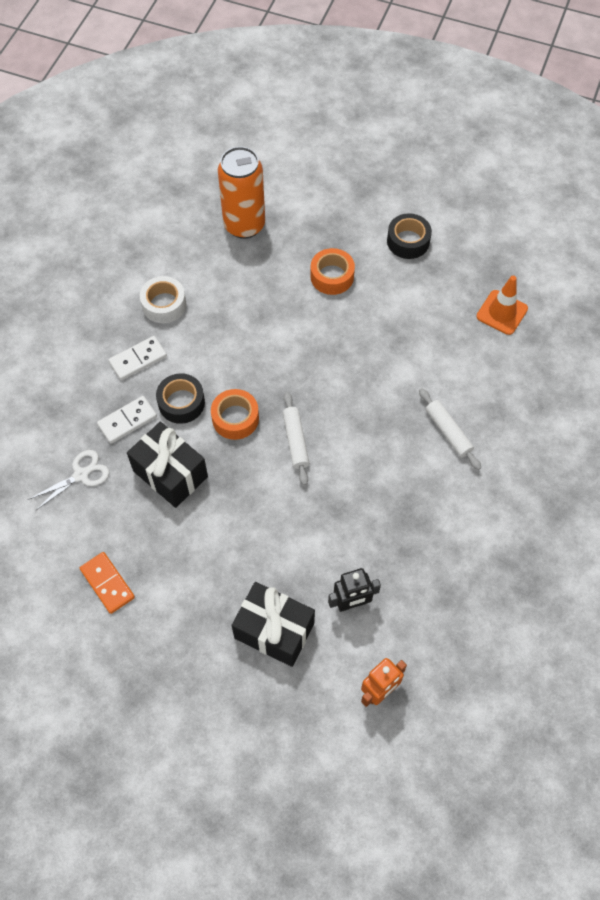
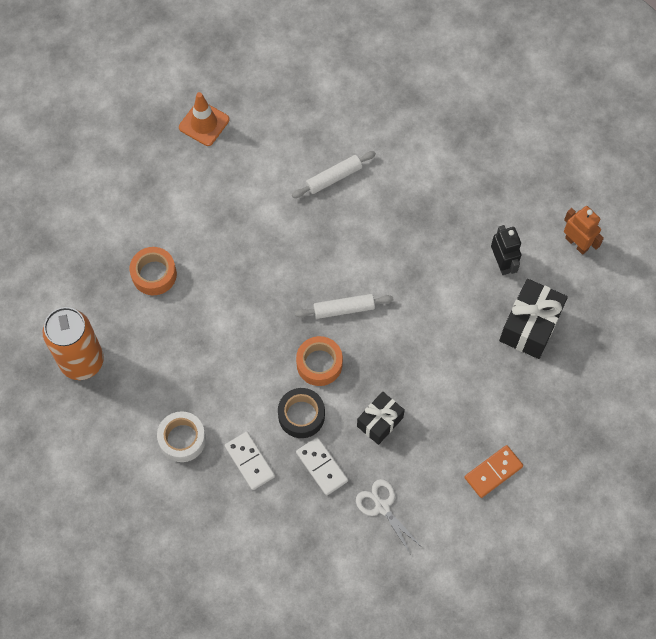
camera: 90 degrees left, 5 degrees up
(170, 474) = (380, 422): black gift -> black gift, size x0.65
(408, 241) = (113, 202): black tape -> none

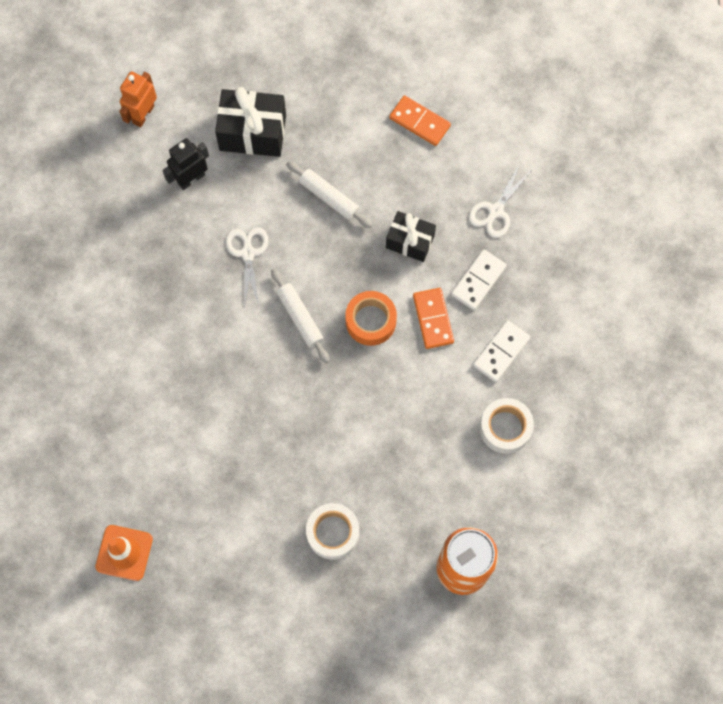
camera: 110 degrees left, 5 degrees up
(154, 274) = (333, 533): orange tape -> white tape
(301, 415) = (433, 319): black tape -> orange domino
(334, 177) = (147, 382): white rolling pin -> white rolling pin (329, 197)
(417, 286) = (248, 253): none -> white scissors

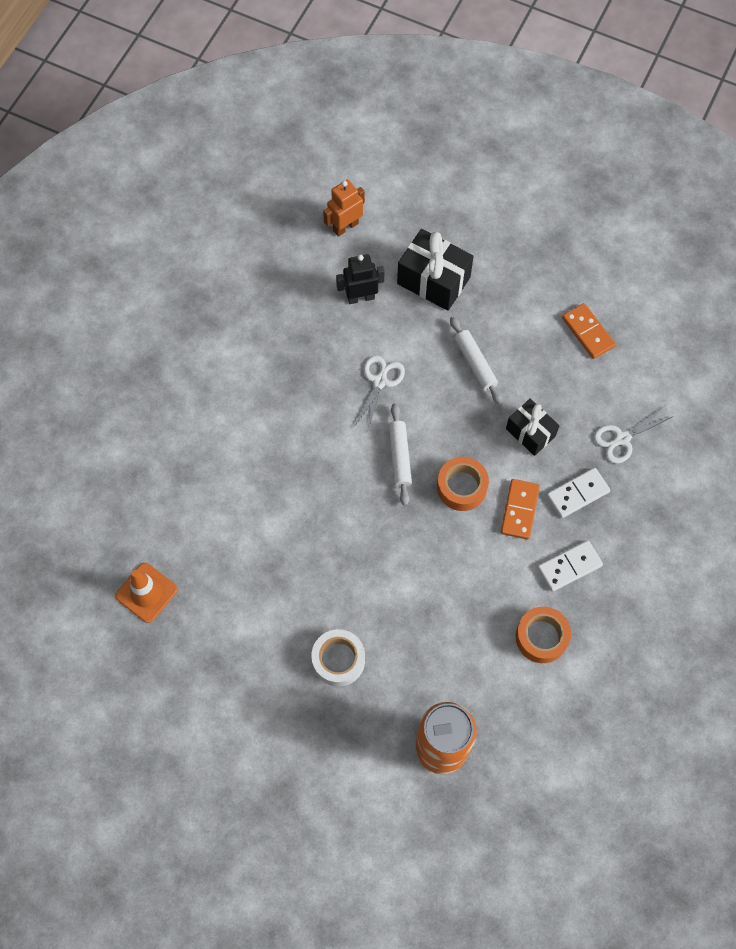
camera: 25 degrees right, 5 degrees down
(505, 428) = (541, 637): white tape -> orange tape

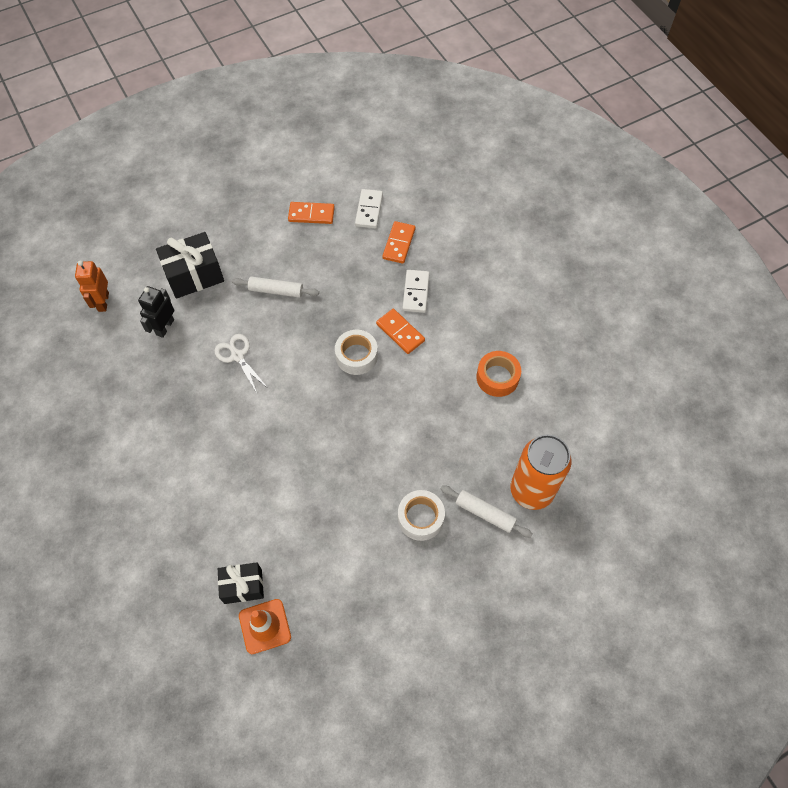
camera: 55 degrees left, 5 degrees down
(399, 457) = (303, 380): white rolling pin -> white rolling pin (485, 513)
(462, 487) = (356, 356): orange tape -> white tape
(530, 432) = (352, 291): black gift -> black gift (243, 586)
(569, 567) = (461, 329): white domino -> white domino (369, 210)
(622, 439) = (399, 244): white scissors -> orange domino

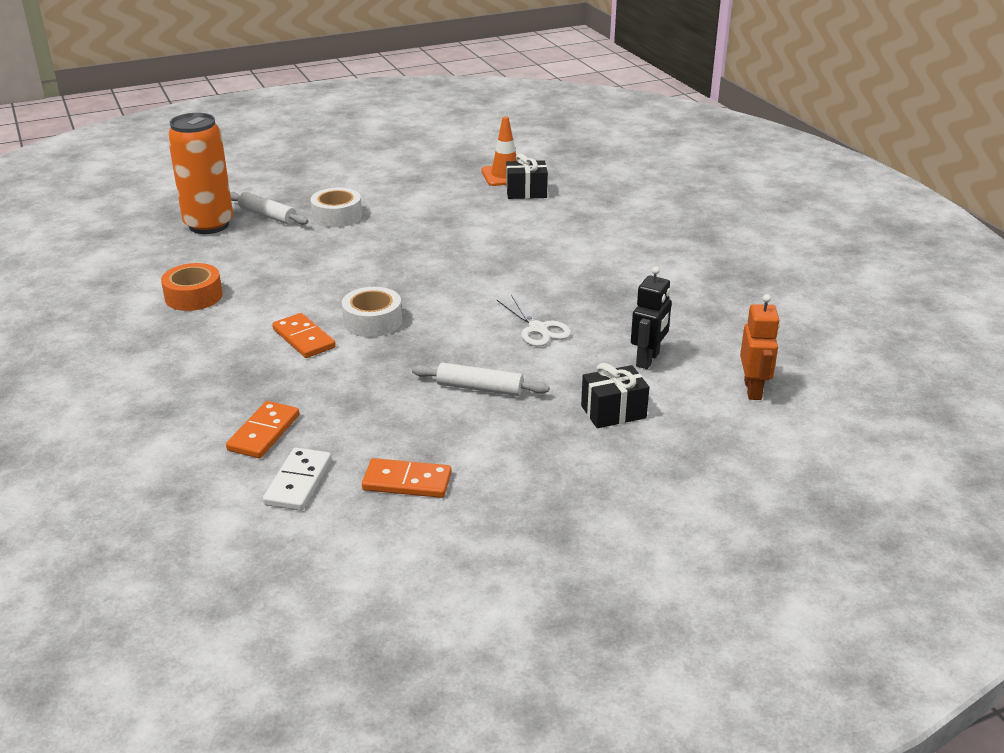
camera: 175 degrees left, 30 degrees down
(194, 275) = (613, 412): black gift -> black gift, size x0.65
(416, 292) = (262, 375): white domino -> none

